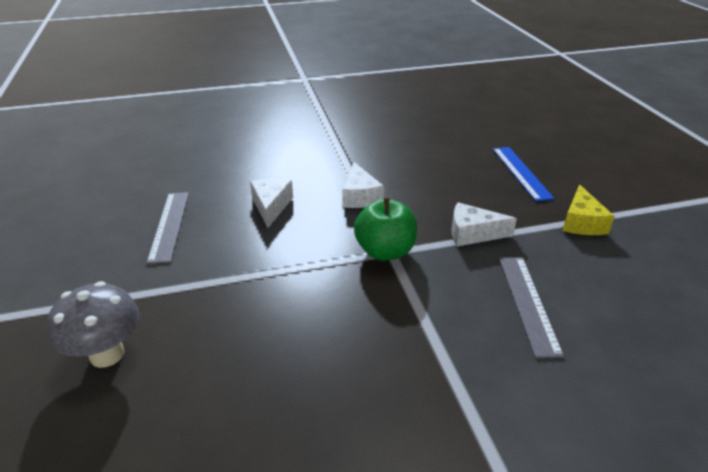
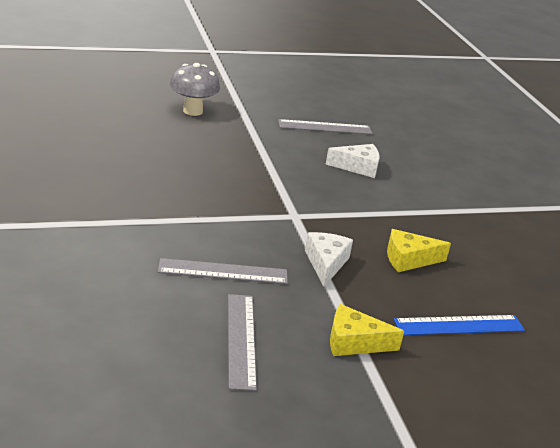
camera: 85 degrees right, 5 degrees down
(360, 196) = (382, 211): white cheese -> none
(385, 251) = (295, 213): green apple -> none
(440, 188) = (409, 259): none -> yellow cheese
(630, 287) = (241, 340): none -> grey ruler

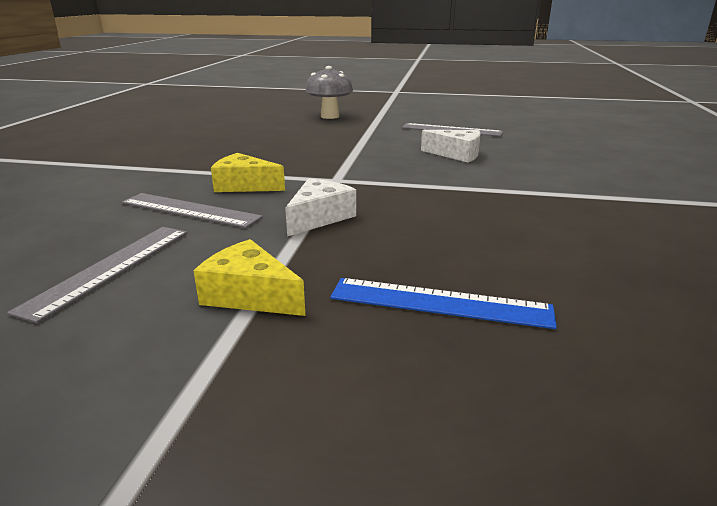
camera: 30 degrees right, 5 degrees down
(409, 259) = (436, 226): yellow cheese -> yellow cheese (244, 185)

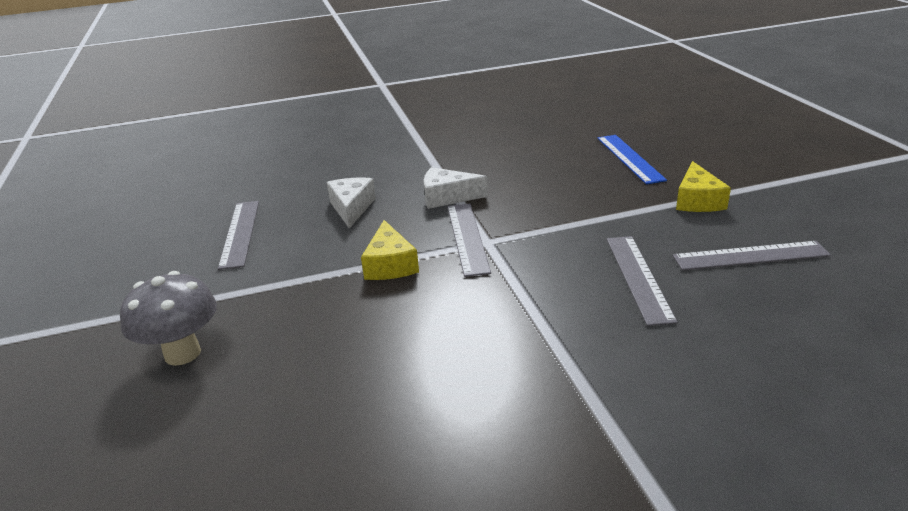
camera: 115 degrees left, 5 degrees up
(244, 185) = (555, 280): yellow cheese -> yellow cheese (390, 264)
(319, 217) = (577, 218): white cheese -> white cheese (447, 197)
(351, 175) = (467, 238): none -> grey ruler

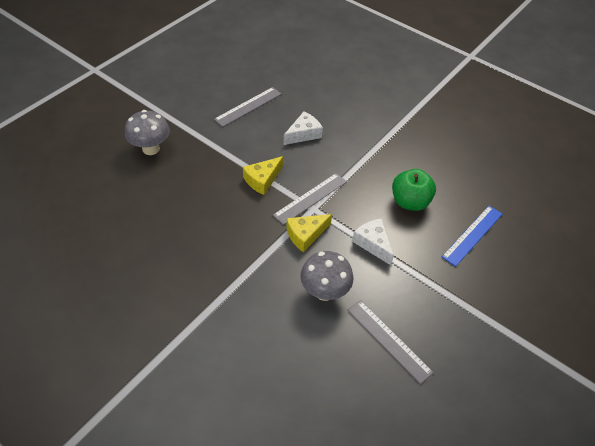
camera: 50 degrees right, 20 degrees up
(447, 197) = (347, 168): white cheese -> white cheese (373, 243)
(546, 176) = (410, 202): none -> green apple
(638, 278) = (324, 291): grey ruler -> grey mushroom
(697, 200) = (440, 292): yellow cheese -> yellow cheese (305, 235)

